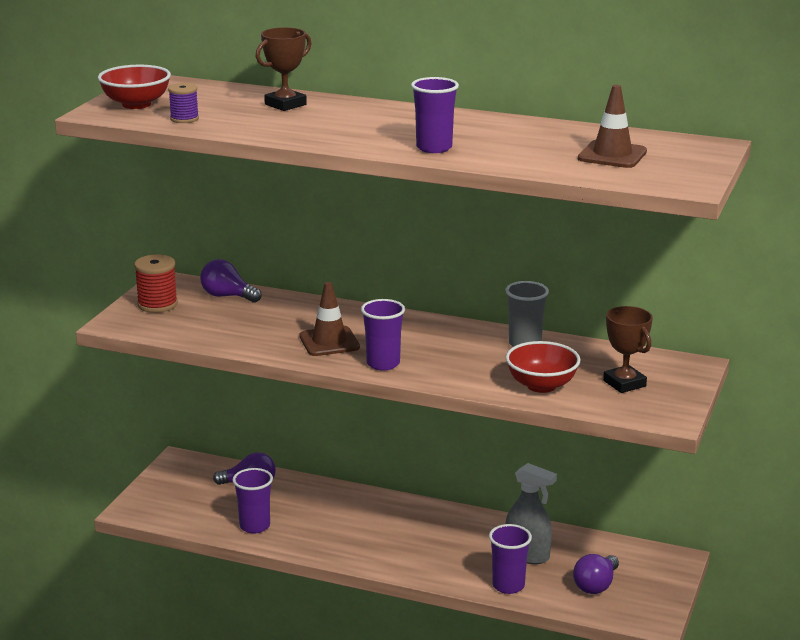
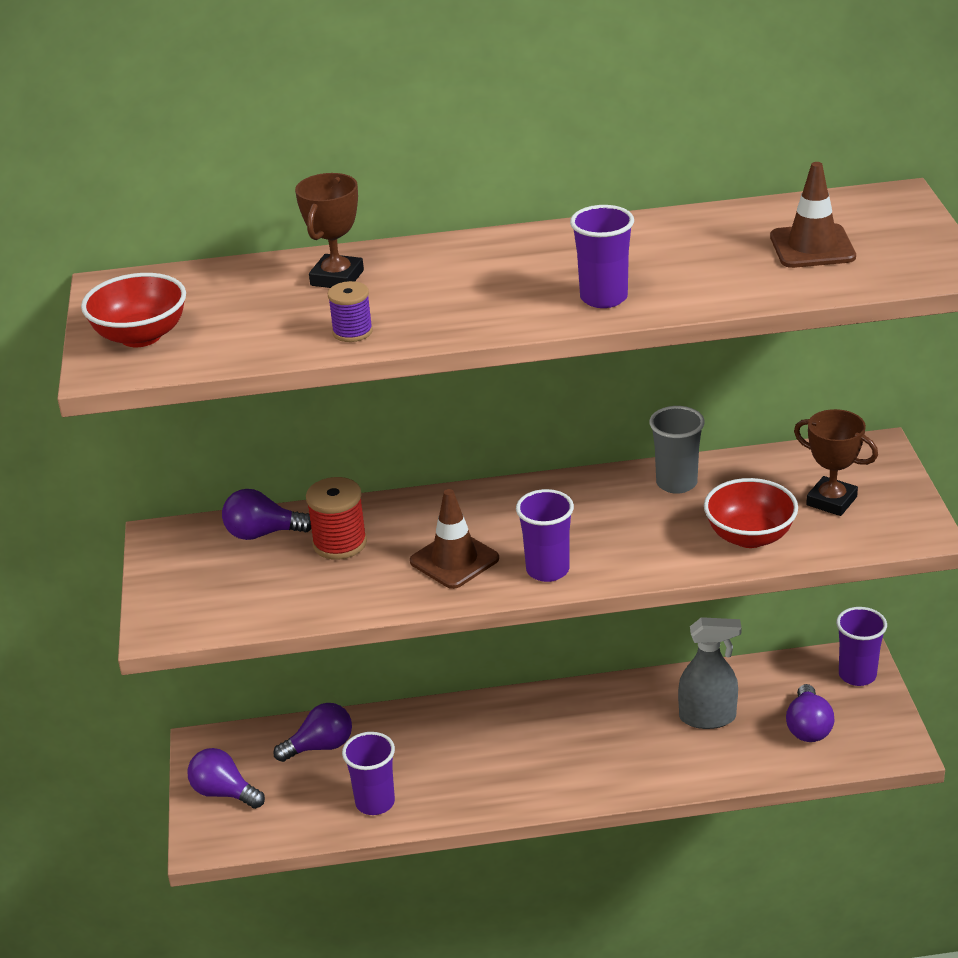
camera: 25 degrees left, 10 degrees up
(157, 304) = (186, 578): red spool -> red spool (340, 543)
(167, 489) = (224, 793): none -> purple light bulb
(184, 119) = (237, 343): purple spool -> purple spool (352, 332)
(508, 586) = (720, 766): purple cup -> purple cup (857, 675)

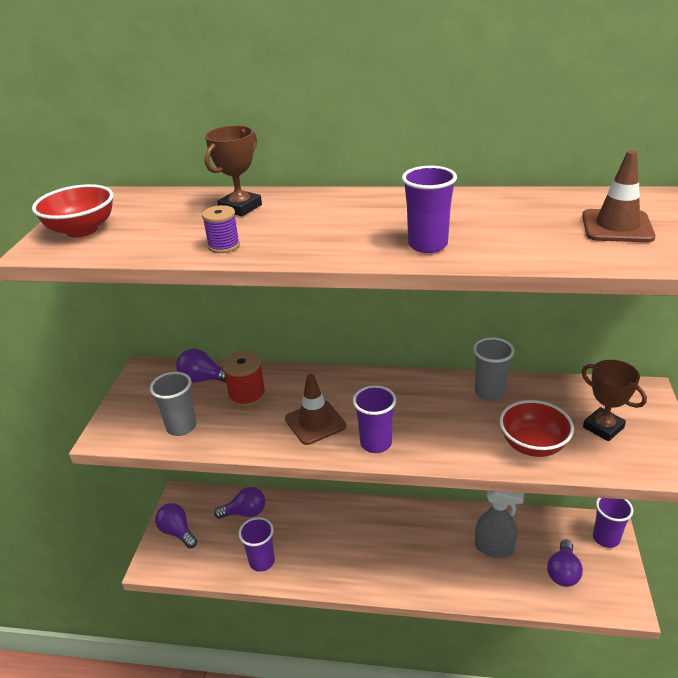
camera: 15 degrees right, 0 degrees up
(266, 598) = (181, 427): none -> grey cup

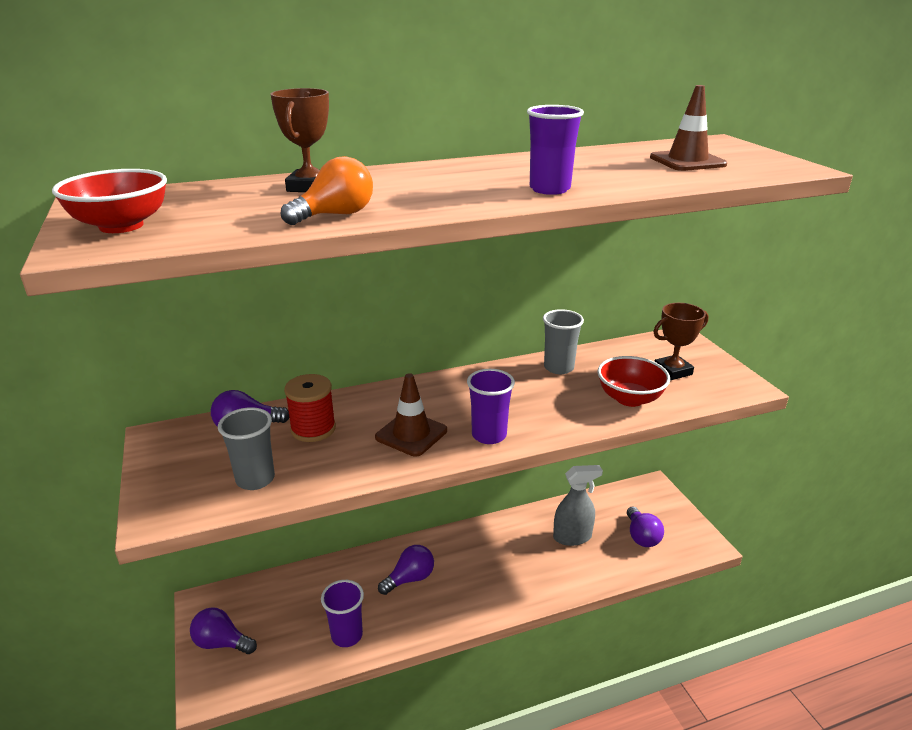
camera: 30 degrees left, 5 degrees down
(224, 246) = (335, 215): purple spool -> orange light bulb
(245, 512) = (296, 593): purple light bulb -> purple light bulb (410, 579)
(603, 427) = (672, 371): brown trophy -> brown trophy turned 45 degrees counterclockwise
(606, 538) = (657, 497): purple cup -> none

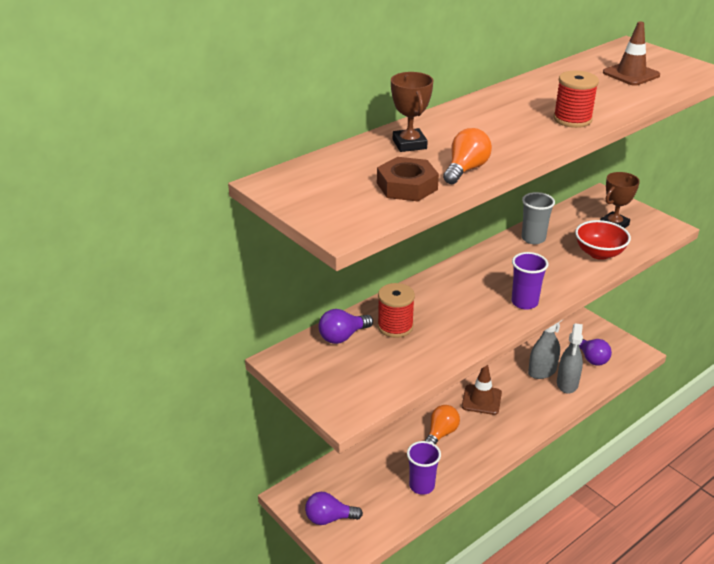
camera: 20 degrees left, 5 degrees up
(121, 226) = (337, 206): red bowl -> none
(236, 220) = (407, 186): none -> brown nut
(255, 479) = (389, 372): grey cup -> none
(410, 579) = (441, 434): purple light bulb -> orange light bulb
(411, 434) = (470, 314): brown traffic cone -> brown traffic cone (481, 400)
(549, 189) = (572, 119): purple cup -> red spool
(594, 559) = (567, 384): none -> grey spray bottle

